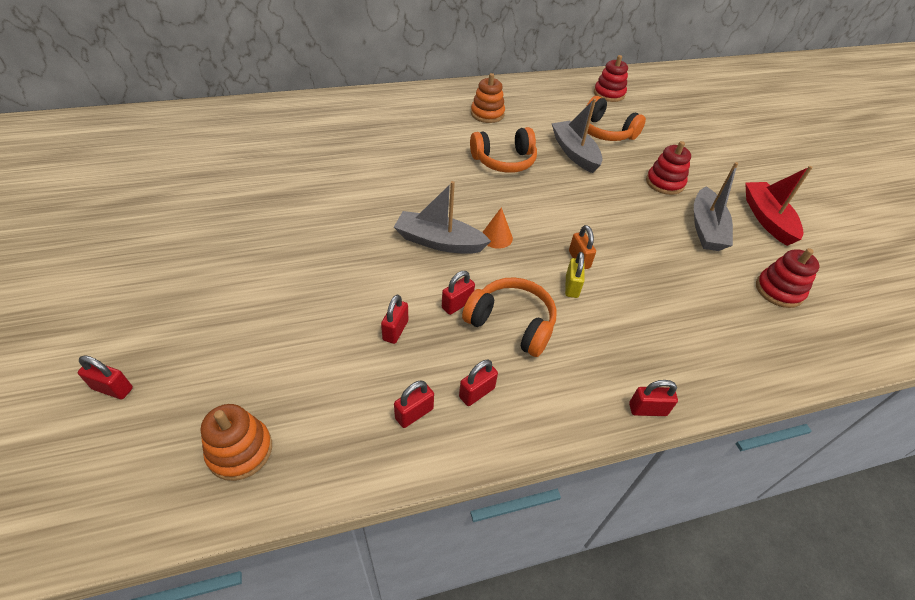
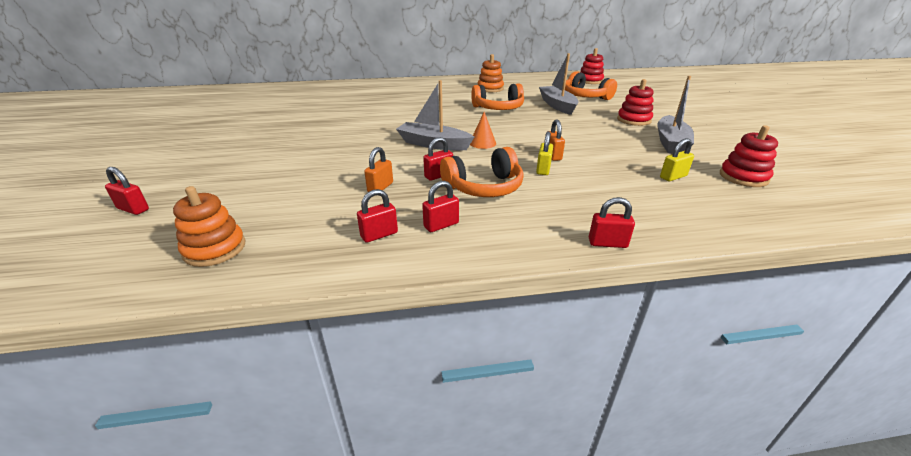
camera: 10 degrees right, 15 degrees down
(395, 330) = (380, 187): red padlock -> orange padlock
(511, 323) = (484, 187): orange headphones -> orange headphones turned 120 degrees clockwise
(709, 294) = (673, 177): none -> yellow padlock
(767, 219) = (728, 139): red boat -> none

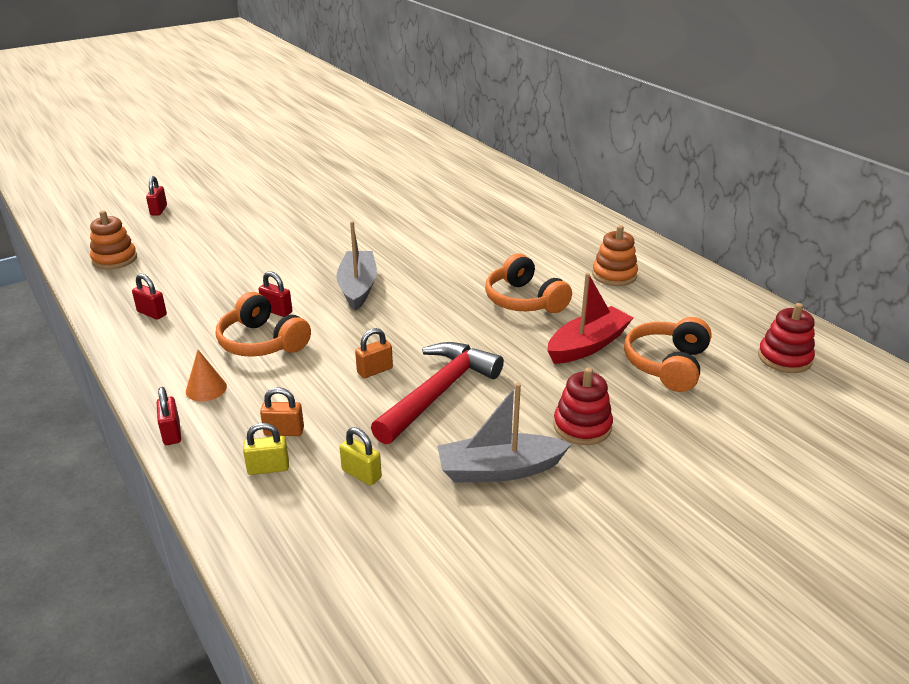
camera: 65 degrees right, 0 degrees up
(380, 187) = (236, 289): orange padlock -> orange padlock (284, 431)
(441, 225) = (177, 337): red padlock -> none
(482, 143) = (383, 316): orange cone -> orange cone (206, 389)
(543, 169) = (328, 370): yellow padlock -> yellow padlock (268, 468)
(557, 105) = (587, 345): grey boat -> red boat
(588, 143) = (438, 393): none -> red hammer
(743, 177) = (398, 544): red stacking toy -> none

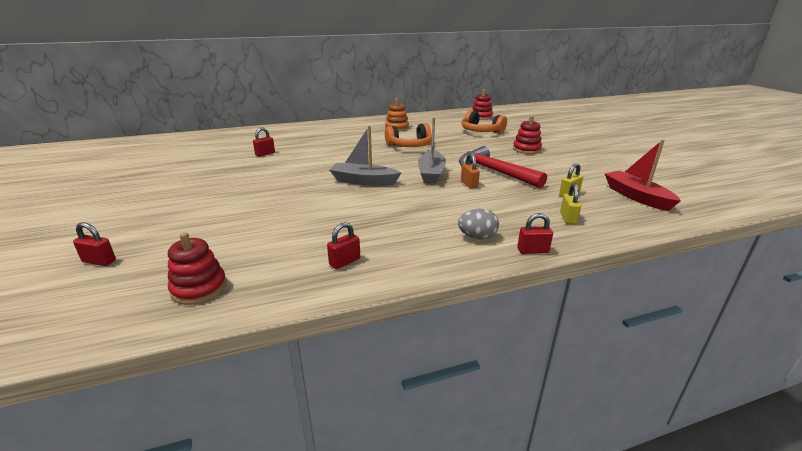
camera: 75 degrees left, 5 degrees down
(115, 259) = (199, 288): orange stacking toy -> red stacking toy
(206, 389) = (477, 237): orange cone -> grey egg
(262, 342) = (420, 215): orange headphones -> none
(277, 311) = (378, 208): red padlock -> red padlock (265, 154)
(284, 431) = (530, 212): orange padlock -> none
(499, 470) = (560, 166): grey boat -> grey boat (431, 173)
(587, 345) = (460, 140): red boat -> red boat (636, 197)

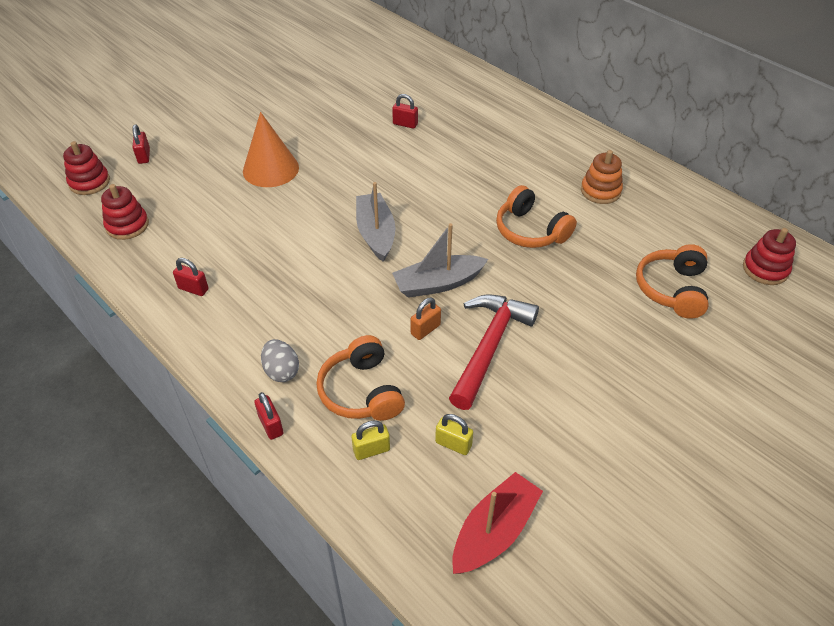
camera: 65 degrees right, 20 degrees up
(235, 203) = (270, 169): none -> orange cone
(513, 212) = (362, 391): none -> orange headphones
(526, 149) = (620, 366): red stacking toy -> red stacking toy (89, 182)

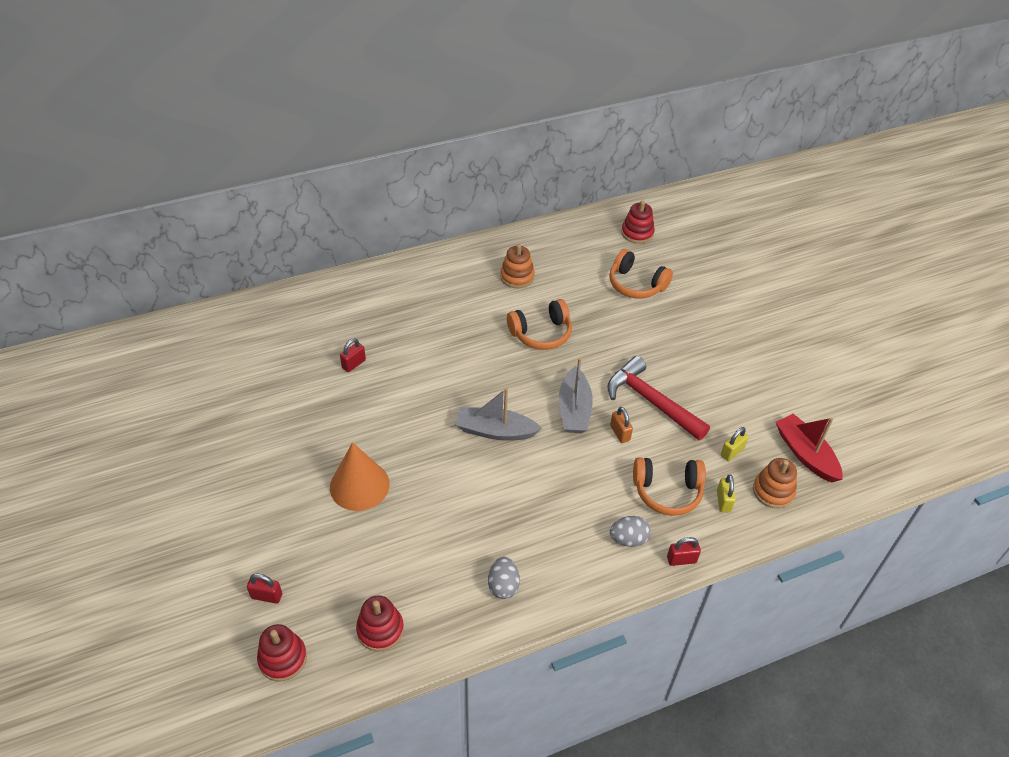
camera: 70 degrees left, 0 degrees up
(193, 289) = (503, 586): red padlock -> grey egg
(411, 502) = (773, 491): none -> orange stacking toy

